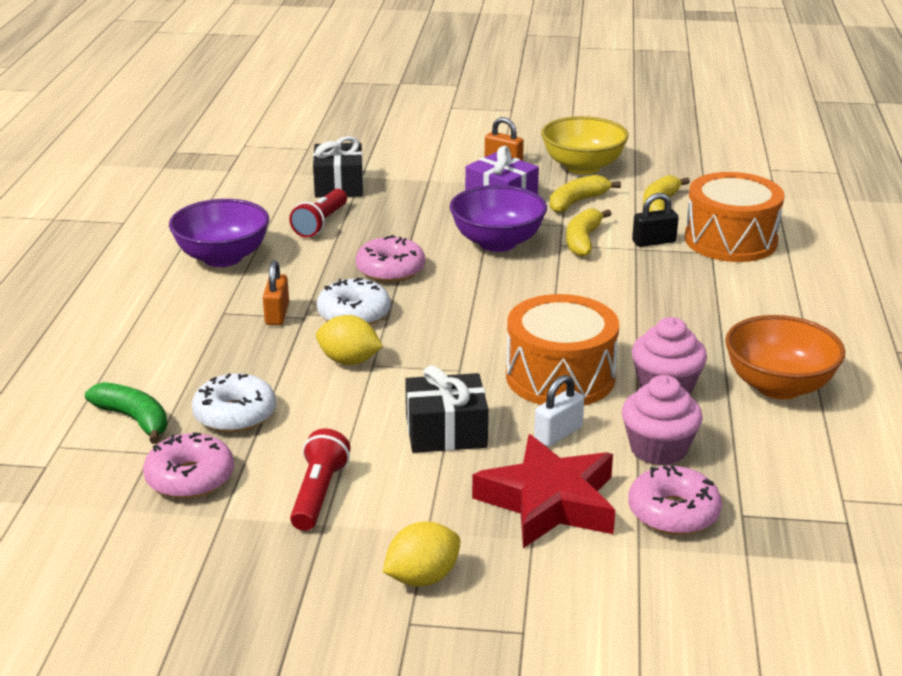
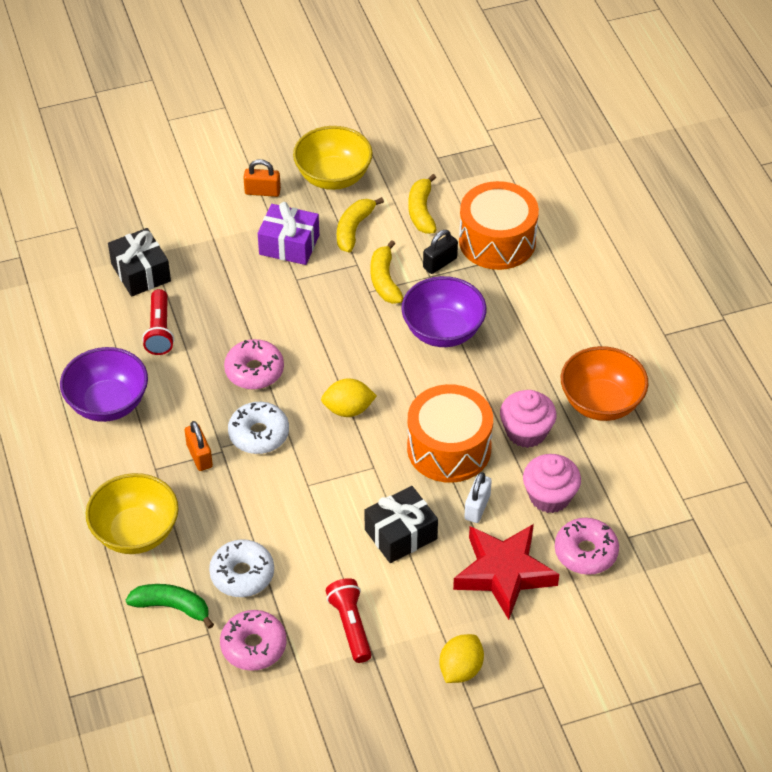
camera: 25 degrees left, 20 degrees up
(156, 352) = (135, 532): none -> yellow bowl
(349, 361) = (288, 487): yellow lemon -> yellow lemon (348, 409)
(497, 243) = (319, 306): purple bowl -> purple bowl (443, 331)

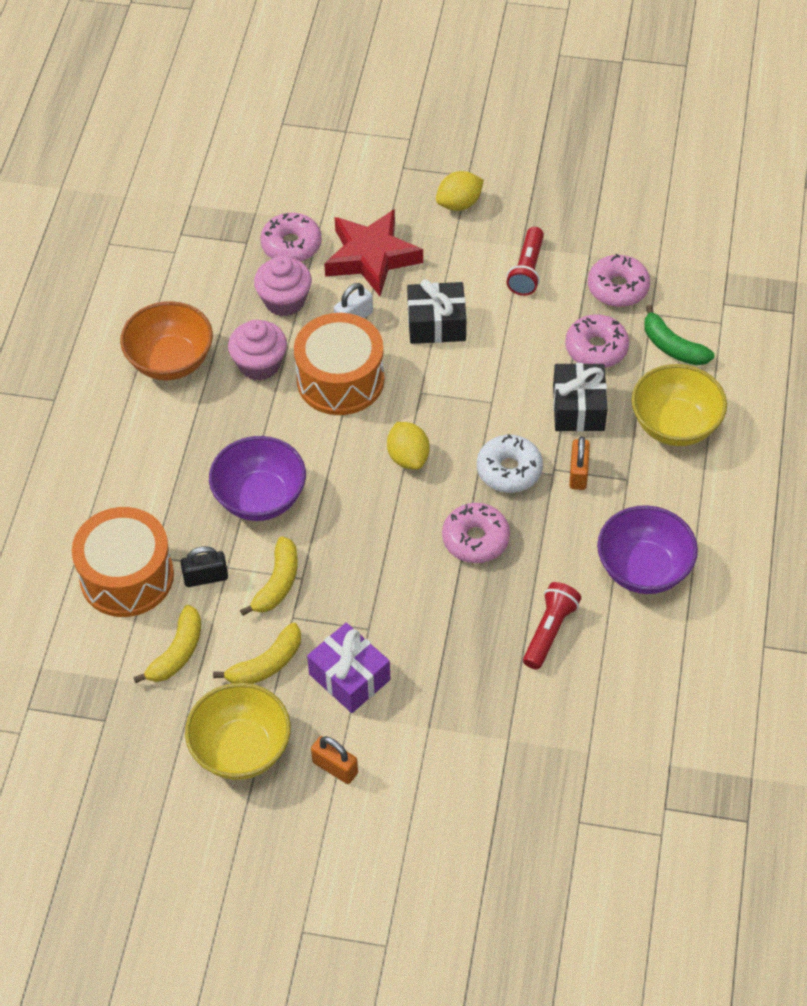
camera: 150 degrees left, 5 degrees up
(141, 272) = (534, 717): black gift -> black gift (578, 408)
(242, 574) = (596, 348): white donut -> pink donut
(348, 409) = (408, 457): yellow lemon -> yellow lemon turned 45 degrees clockwise

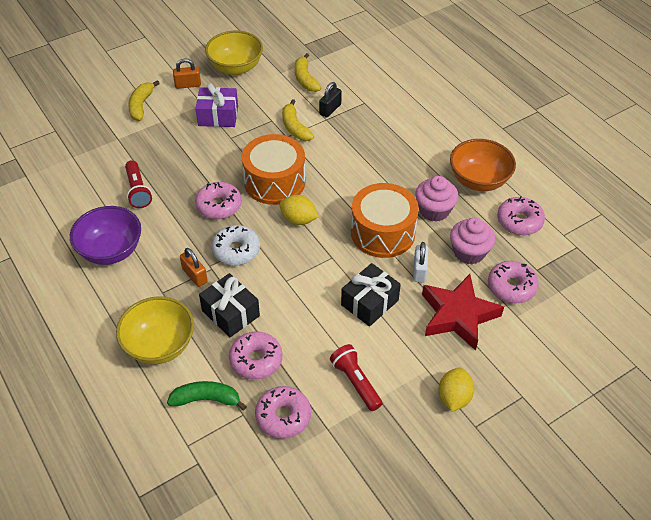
camera: 135 degrees right, 5 degrees down
(127, 576) = (364, 89): orange drum -> orange drum (274, 182)
(195, 293) = (519, 221): none -> pink donut
(260, 498) = (348, 153): purple bowl -> none
(266, 664) = (261, 98): yellow banana -> yellow banana (141, 105)

